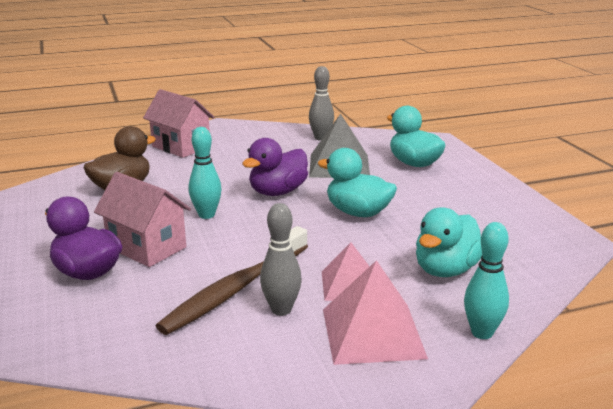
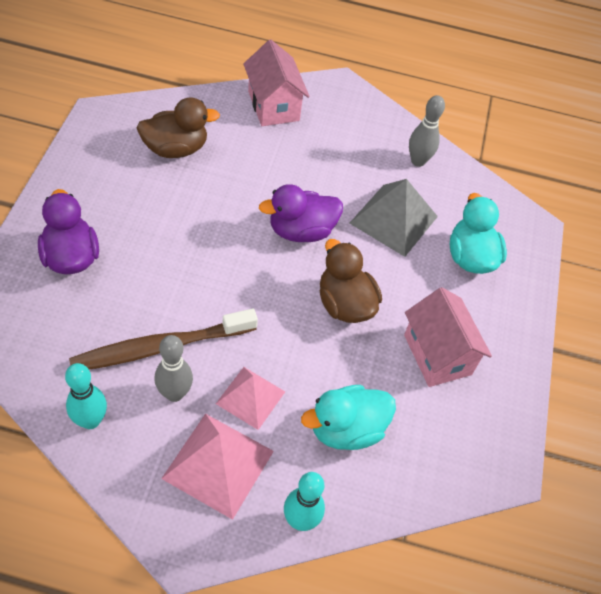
camera: 25 degrees right, 30 degrees up
(147, 247) = (135, 250): pink house -> pink house (437, 354)
(206, 215) = (214, 231): turquoise bowling pin -> turquoise bowling pin (90, 420)
(358, 212) = (344, 304): turquoise duck -> brown duck

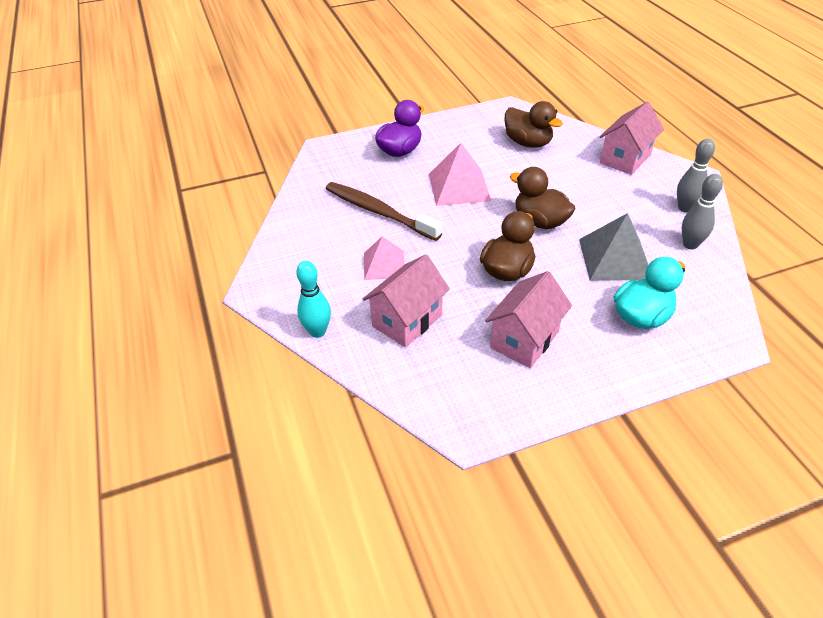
camera: 65 degrees right, 10 degrees down
(90, 420) = (304, 213): turquoise bowling pin -> none
(174, 393) = (353, 233): grey bowling pin -> grey bowling pin (685, 208)
(218, 464) = (323, 275): pink pyramid -> pink pyramid (459, 187)
(301, 231) = (540, 221): purple duck -> brown duck
(346, 429) = (407, 320): turquoise duck -> pink house

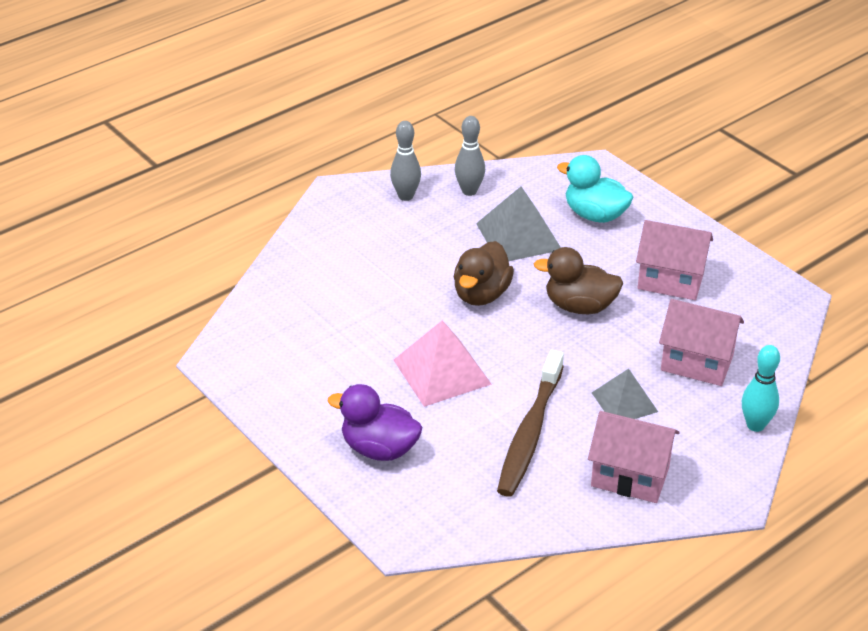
camera: 110 degrees left, 5 degrees down
(384, 265) = (624, 402): pink pyramid -> grey pyramid
(528, 143) = (311, 327): brown duck -> none
(625, 158) = (320, 243): pink house -> pink house (630, 476)

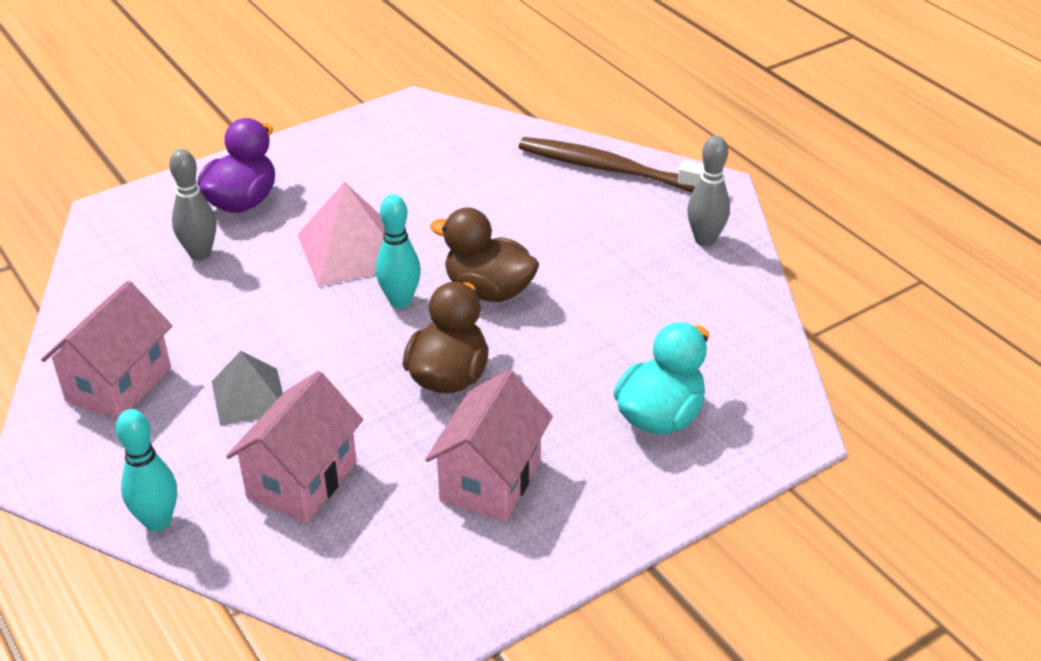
camera: 95 degrees right, 0 degrees up
(469, 191) = (718, 296): grey bowling pin -> grey bowling pin (200, 254)
(501, 338) = (400, 301): none -> turquoise bowling pin
(519, 236) = (611, 334): grey pyramid -> none
(530, 433) = (224, 310): brown toothbrush -> brown toothbrush (610, 169)

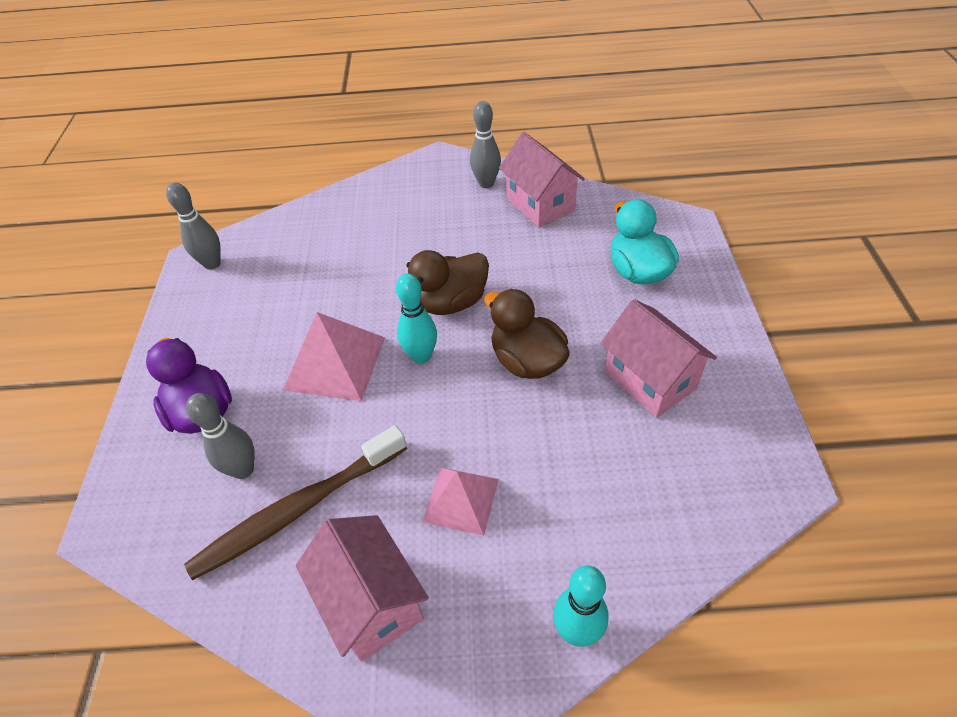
camera: 55 degrees left, 10 degrees up
(249, 396) = (461, 500): grey pyramid -> pink pyramid
(302, 480) = (585, 498): pink house -> pink house (540, 205)
(415, 118) = (212, 264): none -> grey bowling pin
(610, 169) = (376, 193): brown toothbrush -> brown toothbrush (298, 509)

